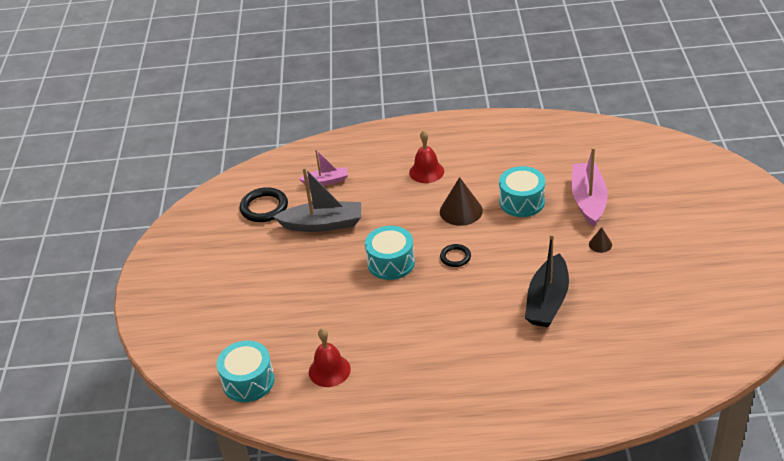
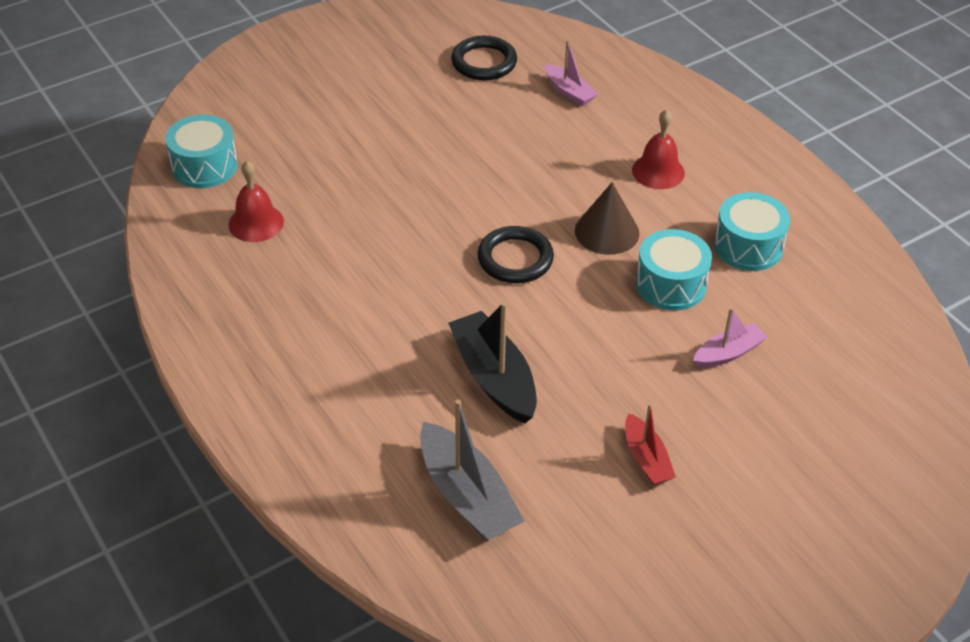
camera: 55 degrees right, 5 degrees up
(323, 224) = (490, 120): grey boat -> grey boat (467, 496)
(391, 263) = (464, 204): turquoise drum -> turquoise drum (748, 246)
(455, 257) = (515, 259): black ring -> black ring, size x1.68
(547, 301) = (494, 377): black boat -> black boat turned 75 degrees clockwise
(588, 200) = (728, 353): pink boat -> pink boat, size x0.58
(600, 244) = (644, 396): brown cone -> none
(646, 261) = (646, 459): none -> red boat

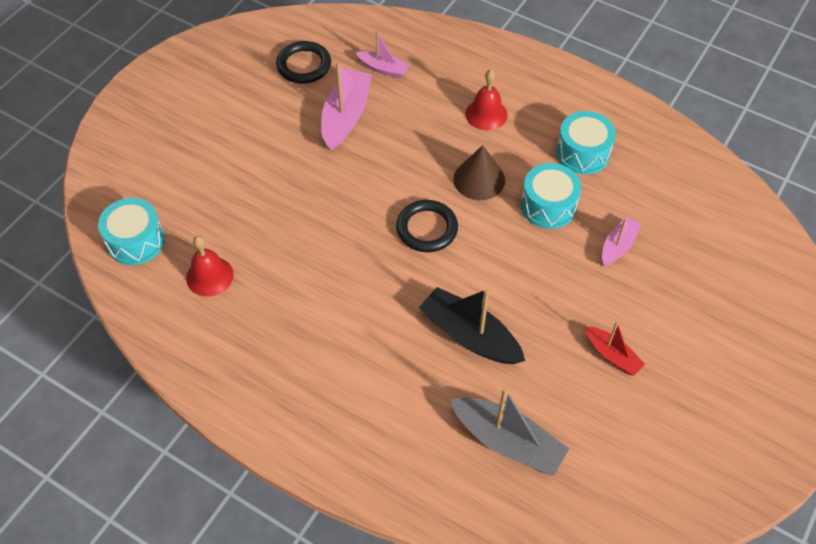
camera: 25 degrees left, 10 degrees up
(497, 123) = (346, 116): none -> pink boat

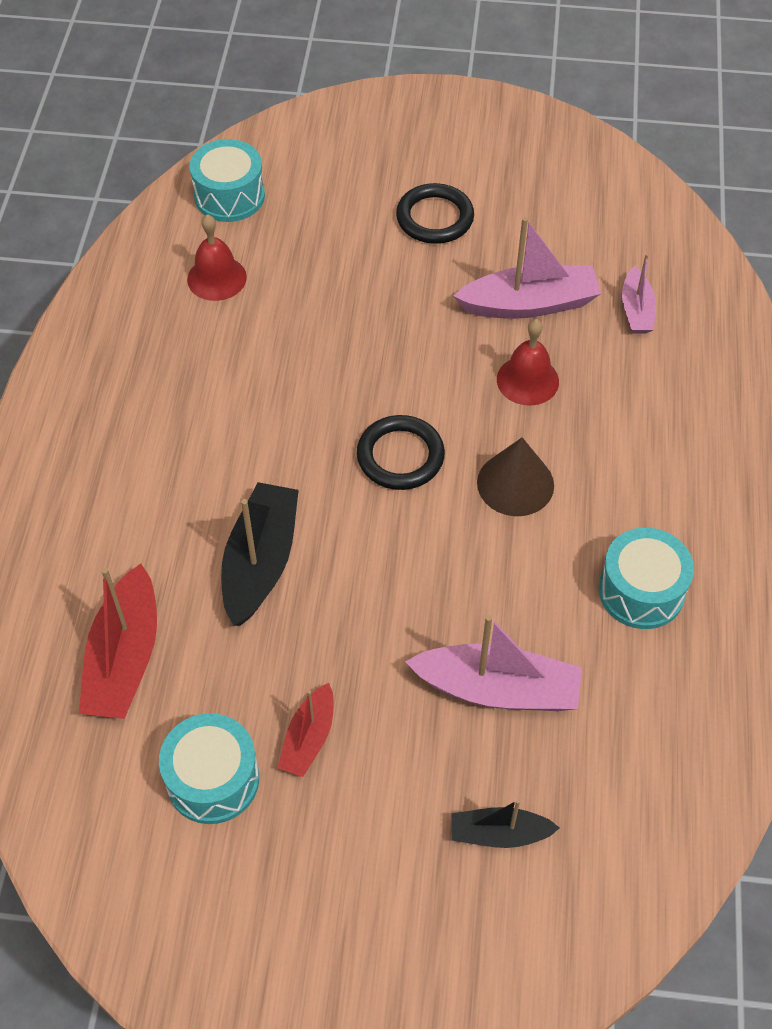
camera: 65 degrees right, 0 degrees up
(304, 65) = (584, 230): black ring -> black ring (434, 218)
(486, 114) = (635, 451): red bell -> red bell (527, 380)
(507, 442) = (125, 658): grey boat -> red boat
(548, 206) = (518, 580): turquoise drum -> turquoise drum (213, 779)
(618, 246) = (498, 689): pink boat -> pink boat, size x1.72
(710, 283) = (499, 834): none -> black boat

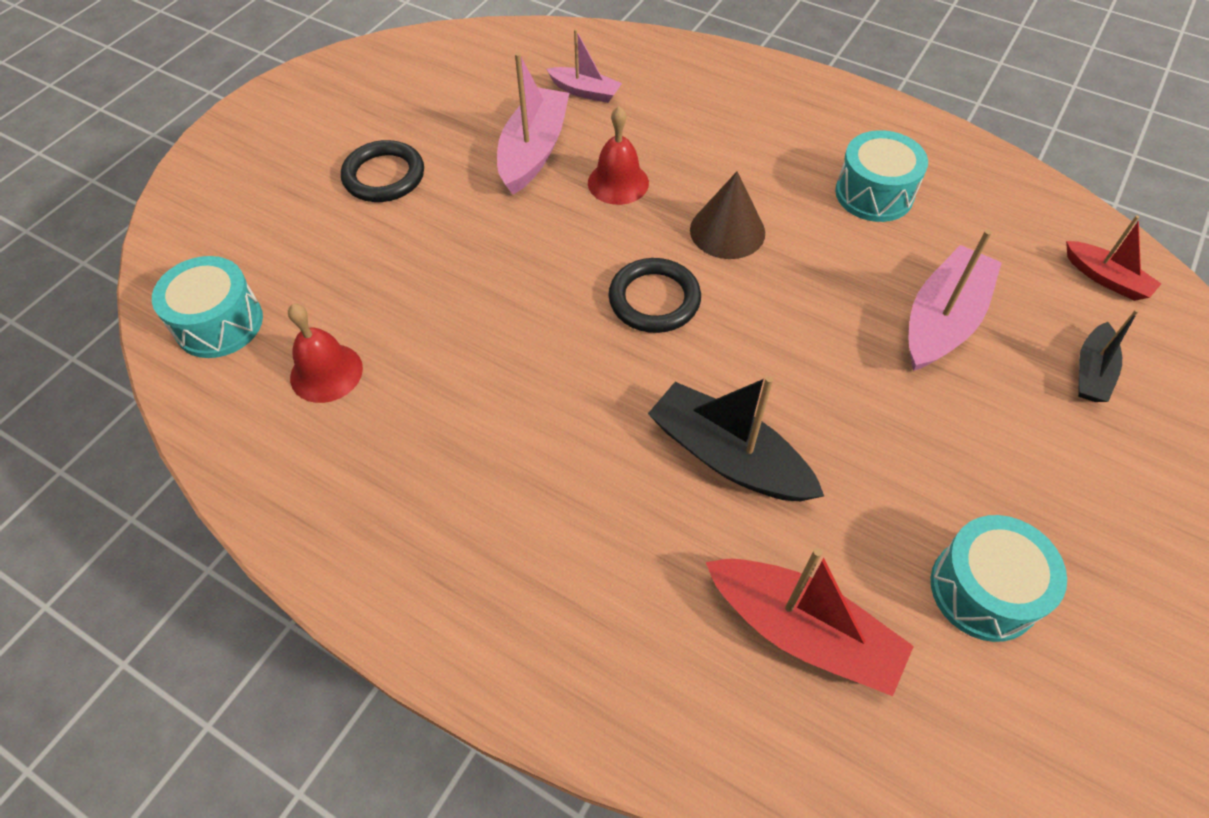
camera: 65 degrees left, 0 degrees up
(309, 738) = (956, 485): red boat -> red boat (1106, 278)

